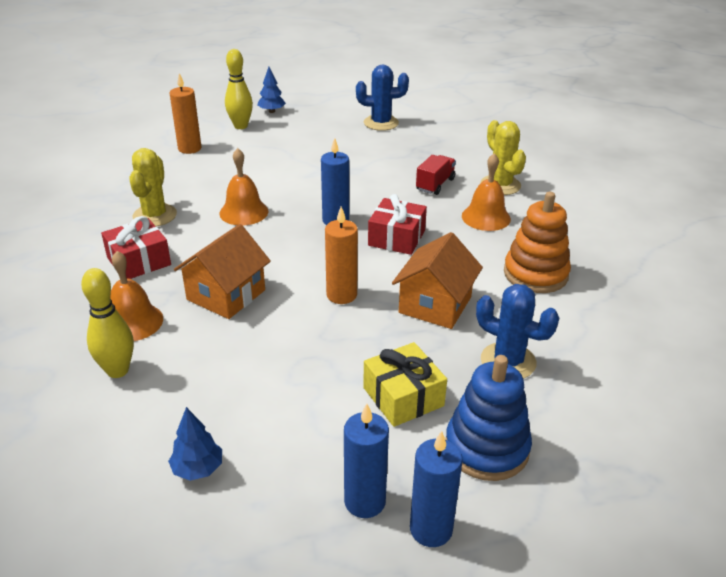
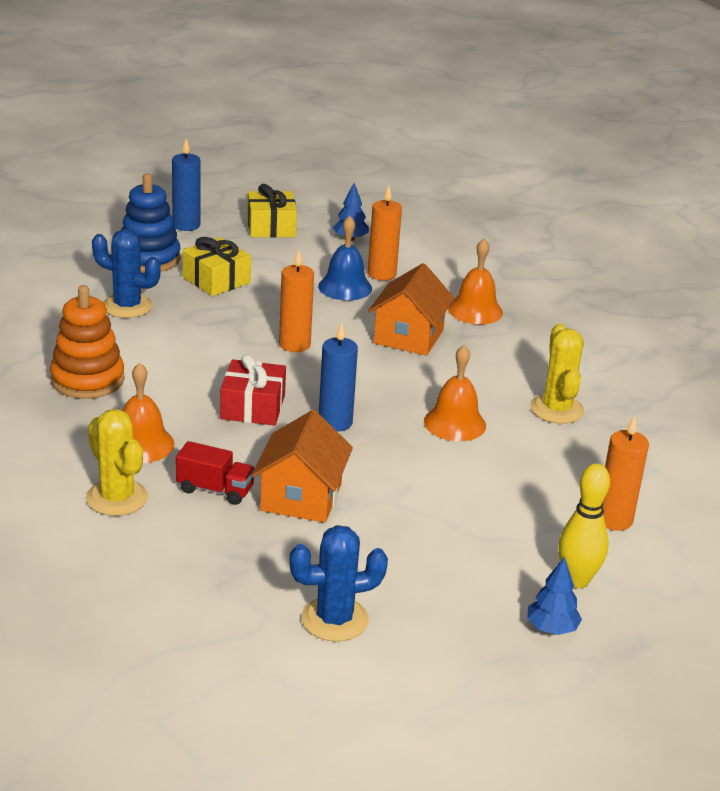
camera: 165 degrees right, 5 degrees down
(117, 370) = (454, 280): yellow bowling pin -> none
(139, 261) = (522, 359): red gift -> none
(198, 389) = (381, 274): none -> orange candle
(254, 370) = (345, 287): none -> blue bell
(302, 512) = (271, 227): none -> yellow gift
(365, 501) = (231, 232): blue candle -> none
(435, 184) = (215, 490): red truck -> red truck turned 90 degrees counterclockwise
(435, 305) = (197, 343): orange house -> orange house (301, 497)

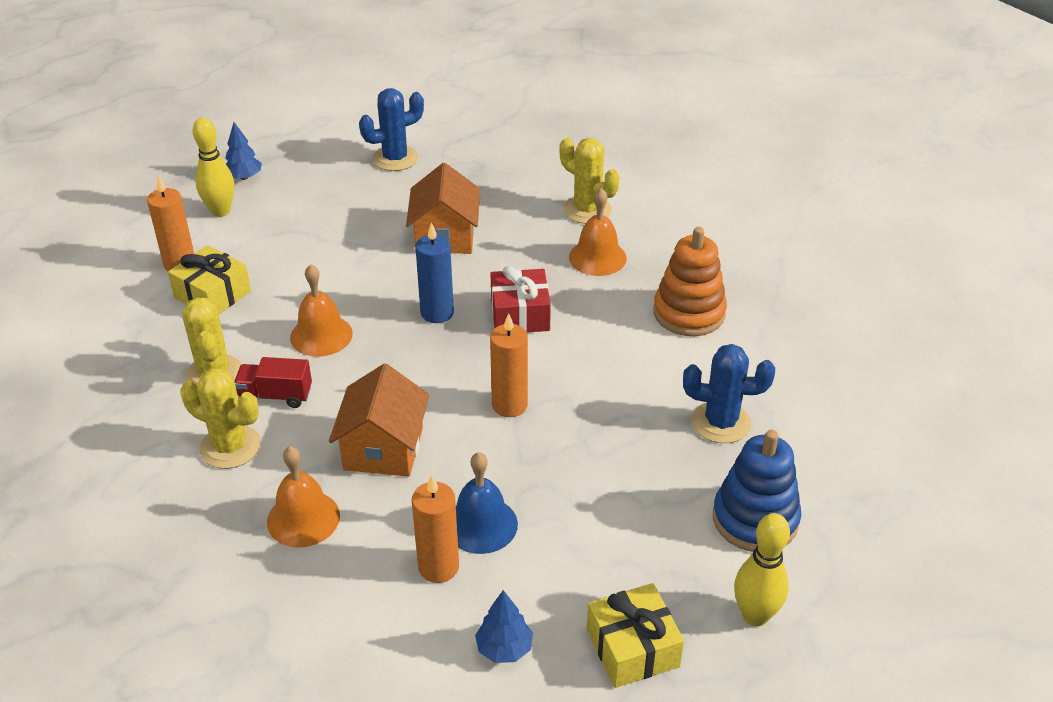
camera: 170 degrees right, 10 degrees up
(186, 225) = (755, 615): blue candle -> yellow bowling pin
(215, 490) = (516, 230): red truck -> red truck (275, 395)
(216, 280) = (648, 497): yellow gift -> yellow gift (213, 294)
(535, 358) = (230, 447): none -> yellow cactus

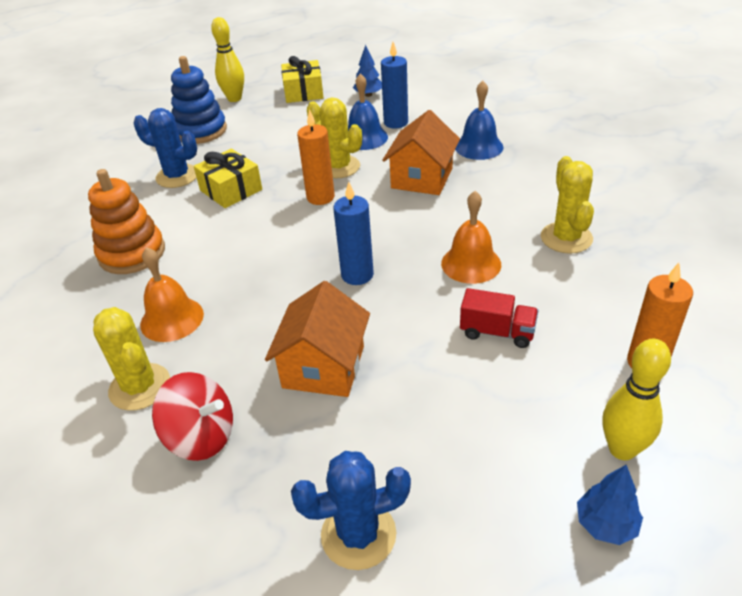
camera: 165 degrees left, 0 degrees up
(213, 294) = (592, 318): yellow gift -> yellow gift (231, 190)
(230, 447) = (538, 187): yellow cactus -> yellow cactus (338, 167)
(275, 395) = (508, 218): red truck -> red truck (497, 332)
(303, 518) = (479, 147): orange bell -> blue bell
(438, 567) = (395, 123): orange candle -> blue candle
(519, 189) = (201, 436): none -> red spinning top
(520, 314) = (280, 266): red gift -> none

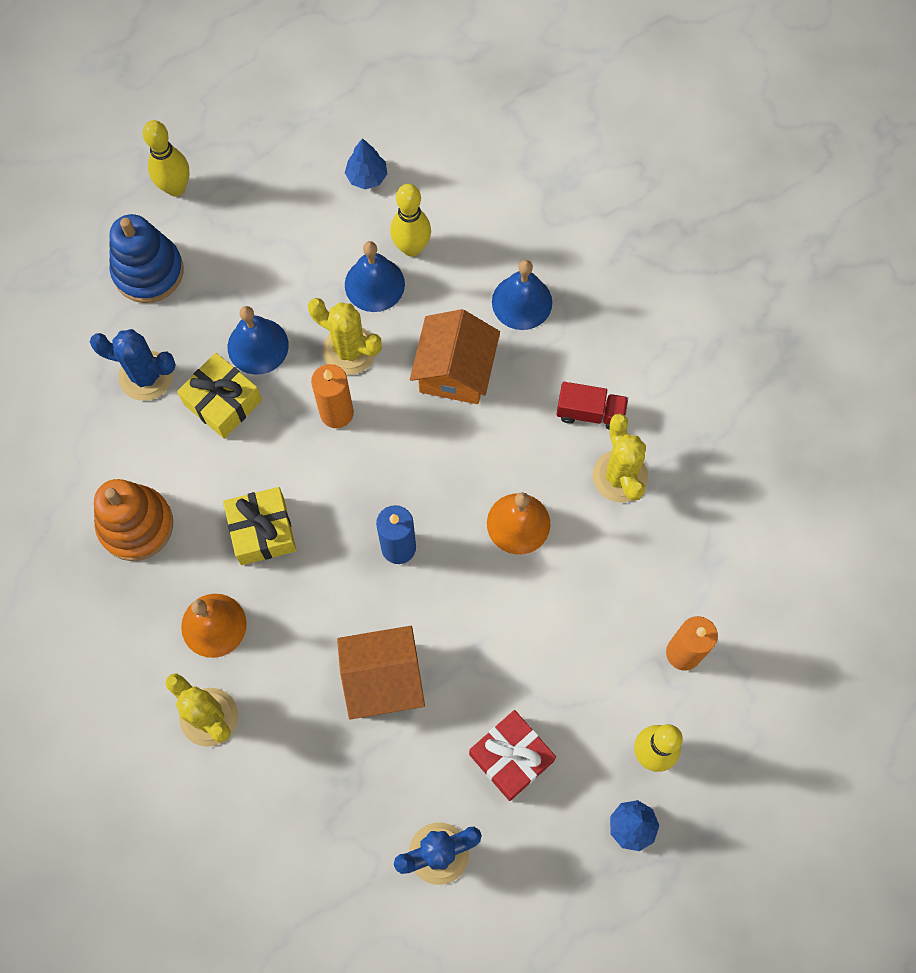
camera: 10 degrees left, 30 degrees up
(201, 436) = (285, 769): red spinning top -> none
(268, 164) = (258, 346): none -> blue bell
(303, 92) = (273, 170): yellow gift -> yellow gift (262, 531)
(323, 367) = (382, 679): orange house -> orange house turned 75 degrees clockwise
(395, 123) = (411, 247): blue candle -> yellow bowling pin
(454, 443) = (511, 758): none -> red gift
(497, 332) = (546, 623): red truck -> red truck (590, 412)

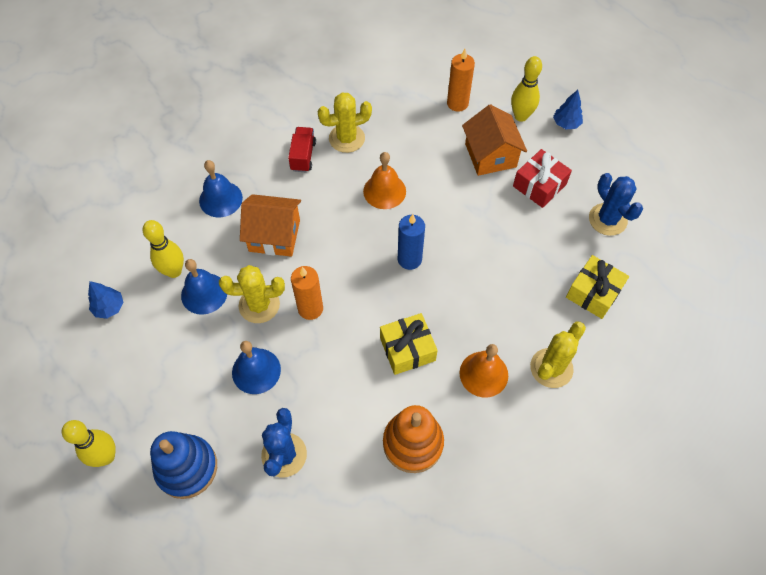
camera: 95 degrees left, 10 degrees down
(222, 402) = (305, 391): yellow gift -> yellow gift (593, 293)
(349, 350) = (259, 305): yellow cactus -> yellow cactus turned 60 degrees clockwise
(382, 679) = (503, 260): orange house -> orange house (490, 155)

